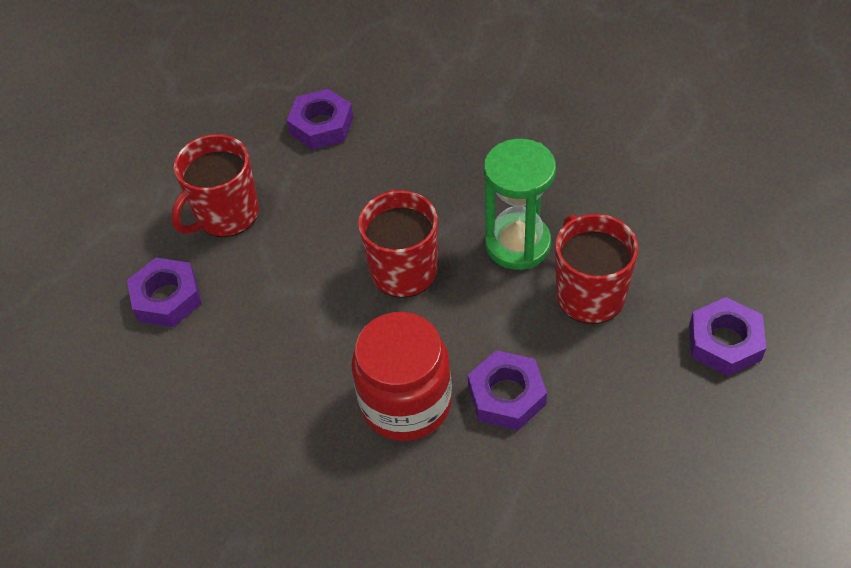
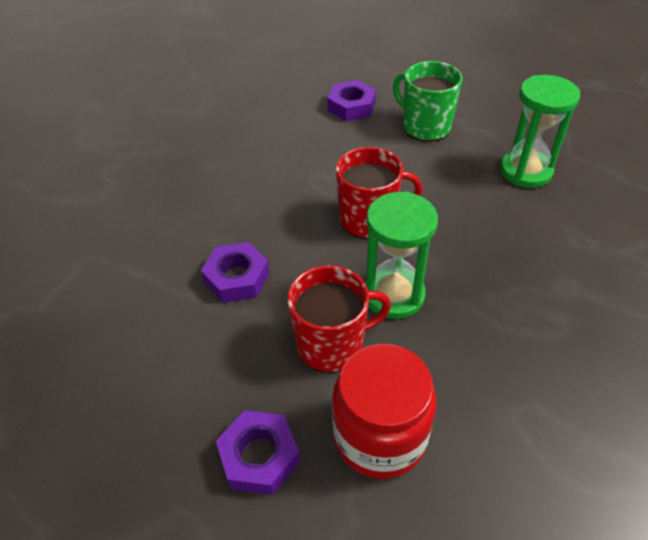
camera: 90 degrees right, 5 degrees down
(226, 215) = (425, 127): red mug -> green mug
(321, 125) = (525, 171): purple nut -> green hourglass
(406, 402) = (244, 219): red jar -> red jar (380, 436)

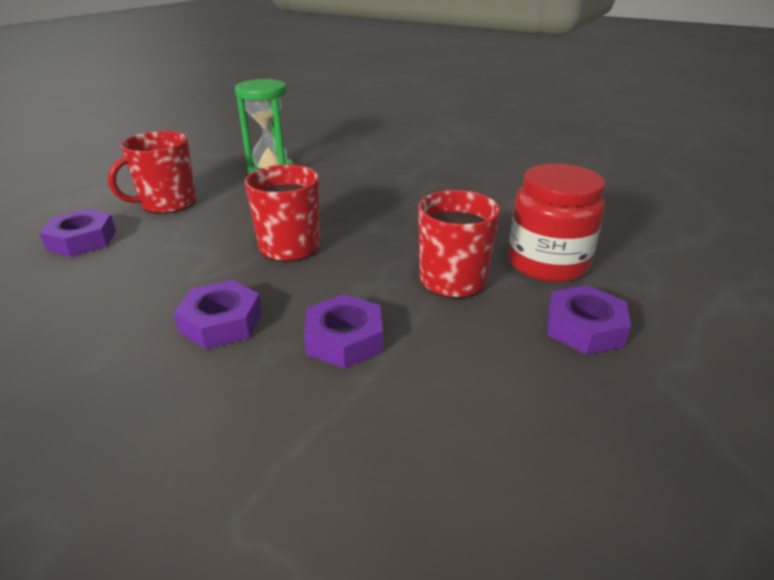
camera: 85 degrees left, 15 degrees down
(254, 207) = (221, 322): none -> purple nut
(393, 295) = (396, 243): green hourglass -> none
(425, 127) = (167, 203): green mug -> red mug

